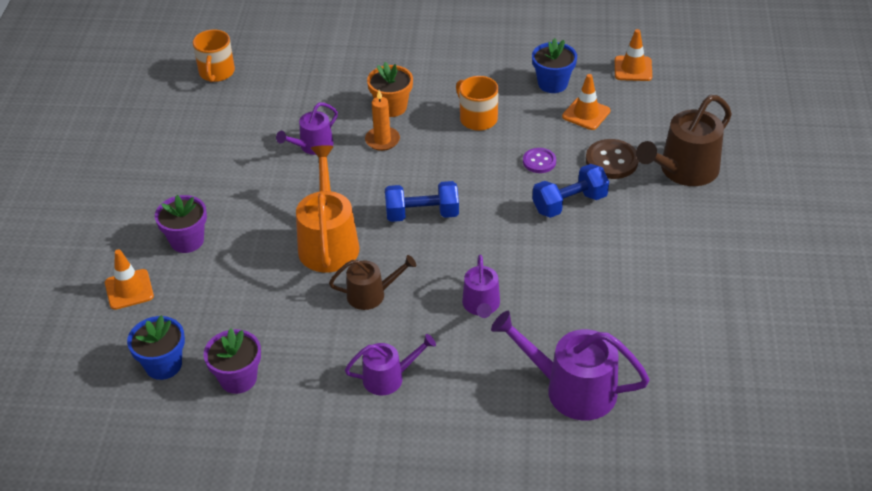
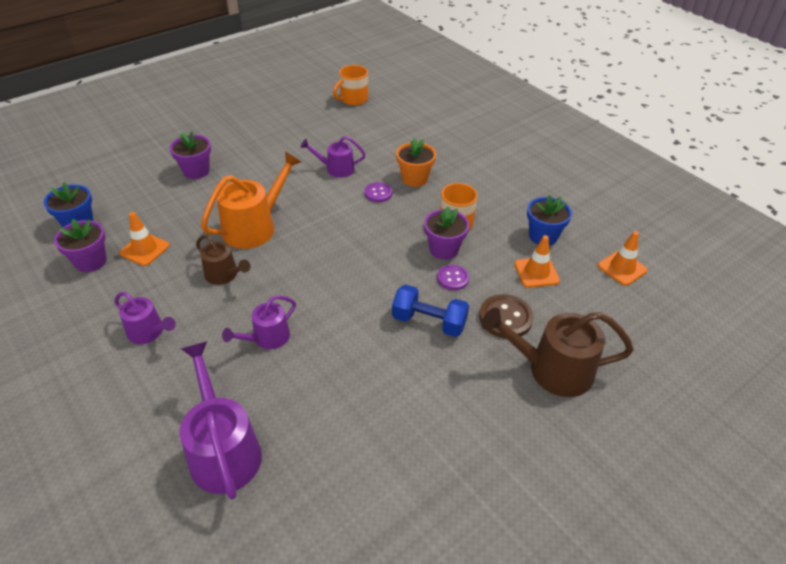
camera: 45 degrees right, 0 degrees up
(129, 289) = (133, 174): orange traffic cone -> orange traffic cone (145, 249)
(382, 140) = (378, 193): orange candle -> purple button
(422, 214) = (328, 252): blue dumbbell -> none
(501, 146) = (444, 249): none -> purple flower pot

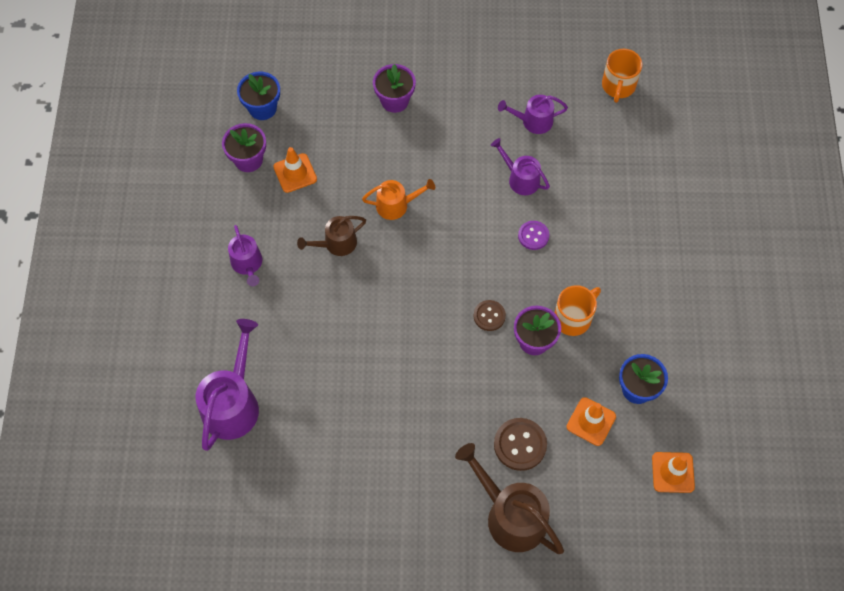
camera: 40 degrees right, 20 degrees up
(224, 275) = (336, 243): brown watering can -> brown watering can turned 75 degrees clockwise
(254, 227) = (396, 205): orange watering can -> orange watering can, size x0.59
(267, 338) = (325, 330): purple watering can -> purple watering can (533, 121)
(353, 99) = (618, 86): orange mug -> orange mug turned 75 degrees counterclockwise
(395, 253) = (489, 316): none -> brown button
(414, 179) = (583, 240): orange flower pot -> none
(429, 322) = (456, 404): blue dumbbell -> none
(453, 278) = (513, 376): purple button -> none

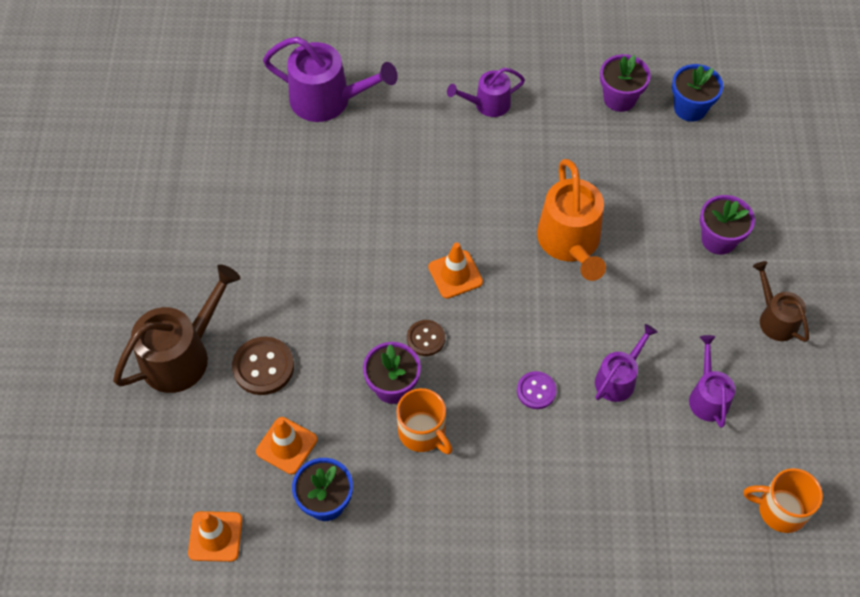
camera: 90 degrees right, 5 degrees down
(295, 173) = (606, 142): orange traffic cone -> orange traffic cone (455, 274)
(336, 243) = (516, 184): brown watering can -> brown watering can (775, 319)
(396, 205) = (570, 242): orange watering can -> orange watering can, size x1.70

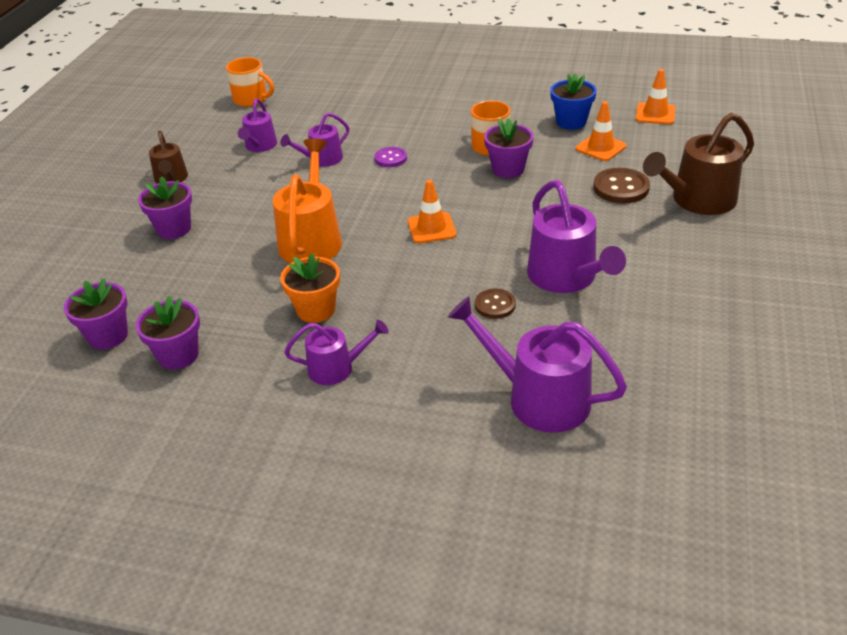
camera: 165 degrees left, 20 degrees down
(315, 225) = (566, 277): none -> purple watering can
(425, 338) = (472, 192): brown button -> brown button (495, 305)
(528, 158) = (316, 310): none -> orange flower pot
(690, 108) = (108, 336): blue flower pot -> purple flower pot

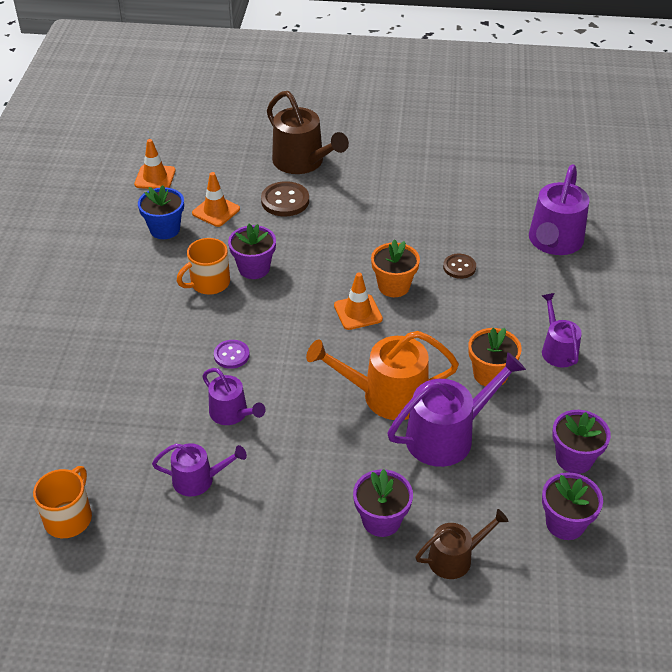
camera: 100 degrees left, 5 degrees up
(171, 179) = (276, 555): brown watering can -> brown watering can (455, 558)
(468, 254) = (393, 286): none -> orange flower pot
(566, 277) = (416, 231): purple watering can -> purple watering can (447, 436)

